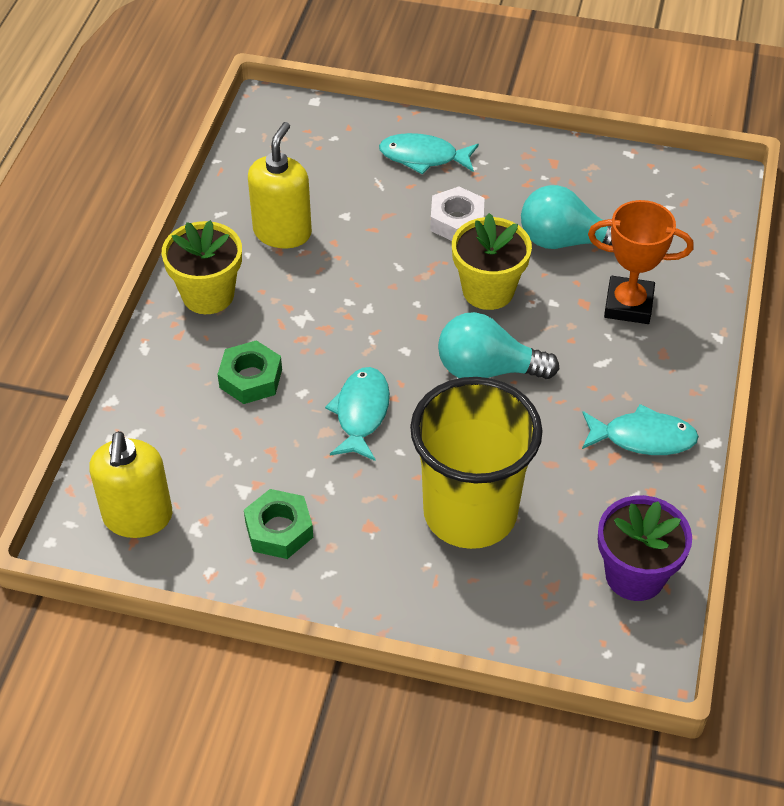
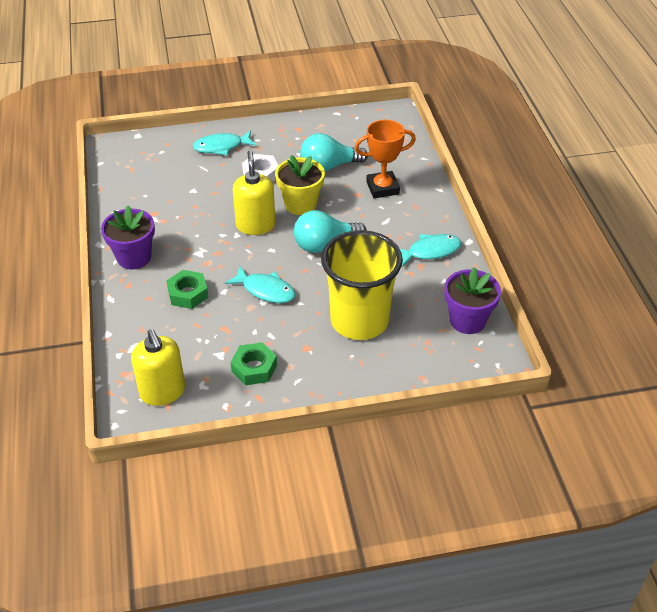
camera: 25 degrees left, 5 degrees down
(208, 295) = (134, 257): yellow flower pot -> purple flower pot
(282, 232) = (160, 210): yellow soap dispenser -> yellow soap dispenser (255, 225)
(361, 413) = (265, 290): turquoise fish -> turquoise fish turned 135 degrees clockwise

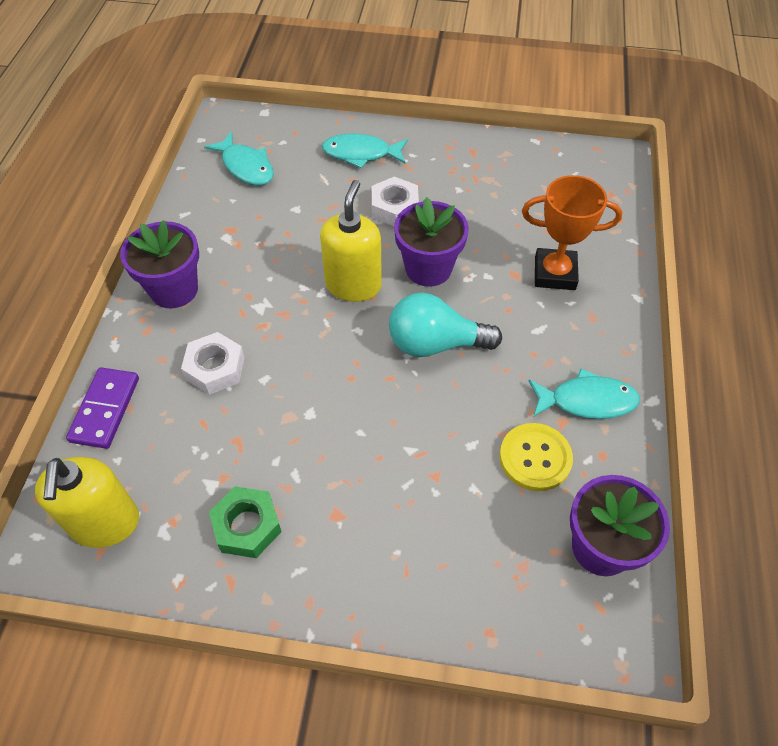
camera: 20 degrees right, 10 degrees up
(126, 334) = (105, 409): none -> purple domino
(188, 294) = (215, 368): green nut -> white nut
(265, 290) = (321, 395): turquoise fish -> turquoise fish (246, 167)
(300, 204) = (428, 268): yellow flower pot -> purple flower pot
(329, 166) = (491, 219): turquoise light bulb -> none
(359, 321) = (433, 492): yellow cup -> none
(412, 288) = (535, 458): none -> yellow button

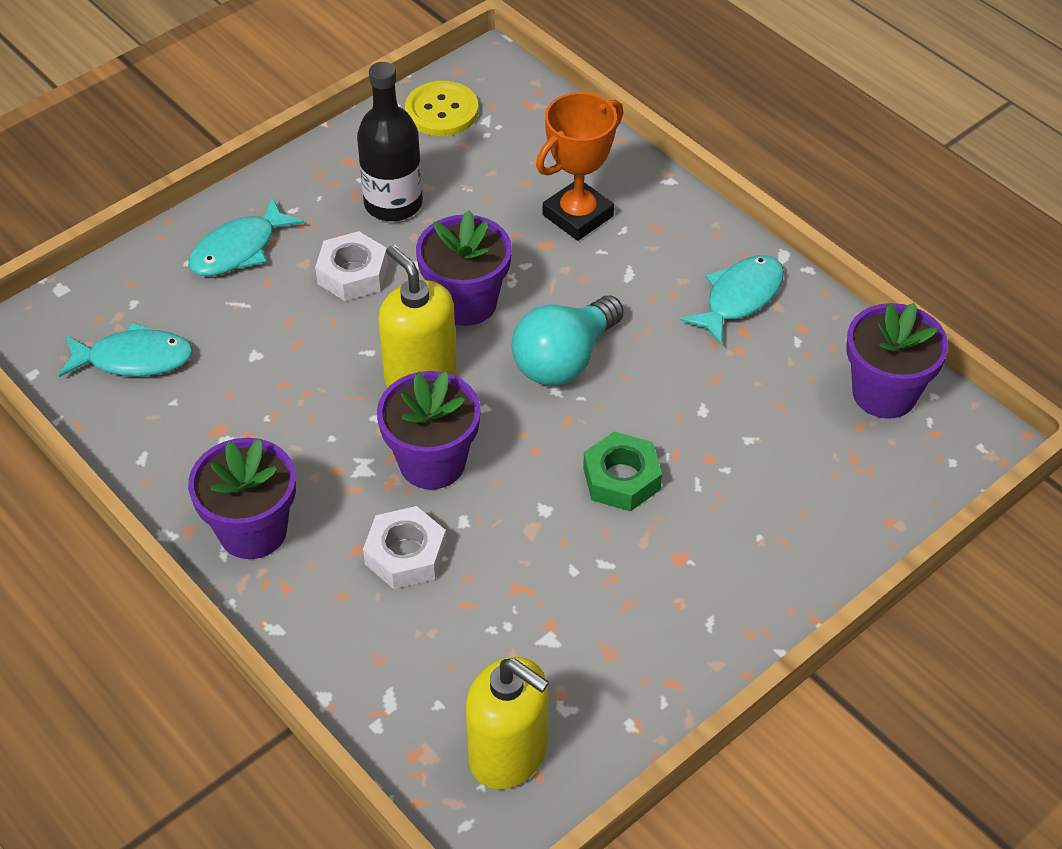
camera: 50 degrees left, 5 degrees down
(105, 409) = (360, 682): purple domino -> none
(247, 526) = (625, 635): green nut -> green nut (621, 478)
(294, 334) = (432, 462): none -> purple flower pot
(464, 189) = (393, 203): none -> black bottle
(535, 458) = (760, 375): yellow button -> yellow button (441, 111)

